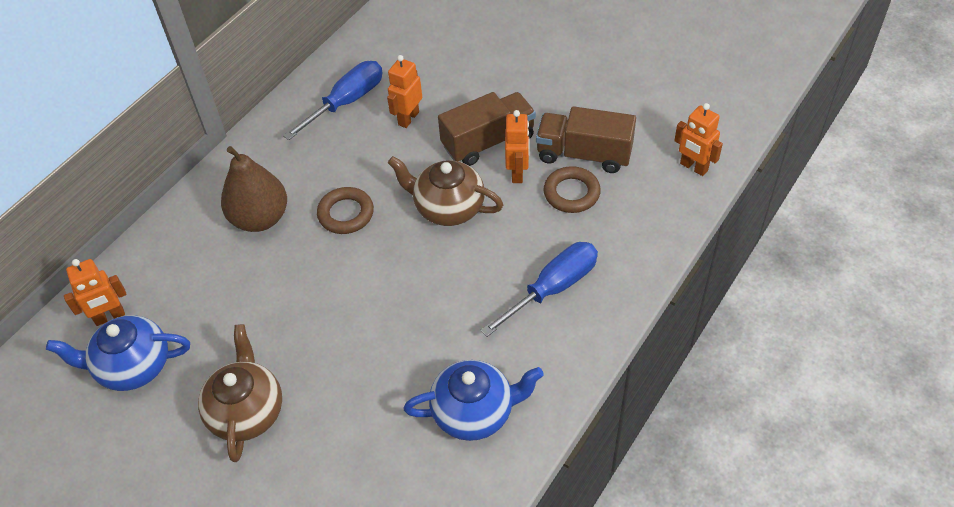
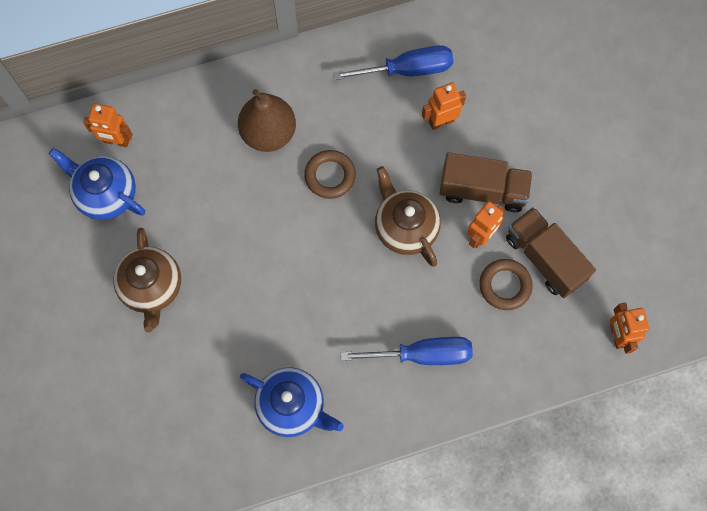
camera: 35 degrees right, 20 degrees up
(247, 411) = (152, 287): brown teapot -> brown teapot turned 135 degrees clockwise

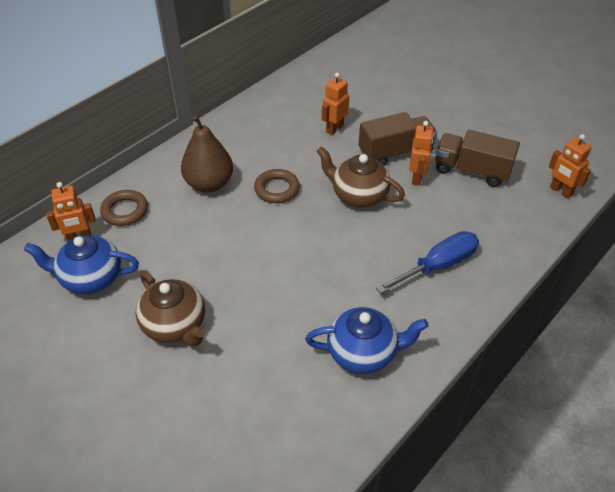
camera: 30 degrees left, 25 degrees down
(407, 70) = (288, 112): blue screwdriver -> none
(505, 285) = (459, 197): brown ring -> brown ring (125, 211)

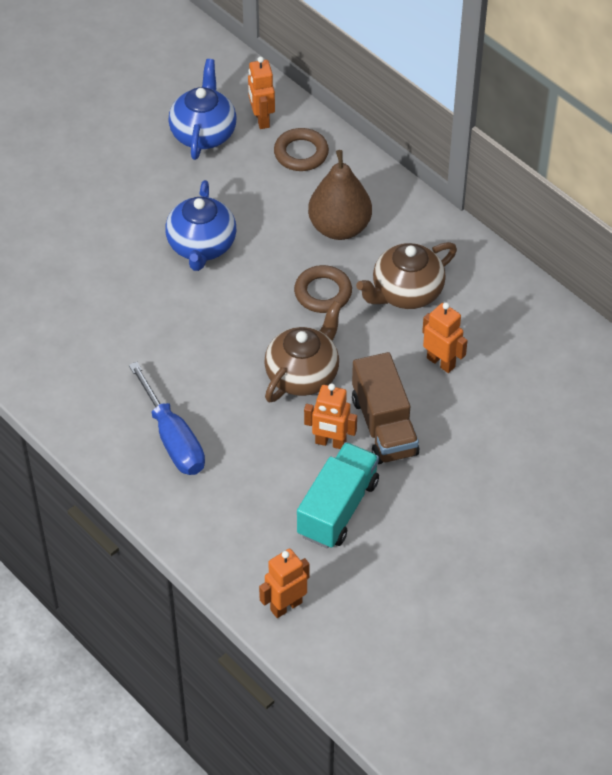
camera: 95 degrees right, 5 degrees up
(175, 325) = (130, 202): brown teapot -> brown teapot (406, 292)
(363, 352) = (66, 352): blue teapot -> blue teapot (201, 246)
(471, 171) = (338, 508): brown truck -> turquoise truck

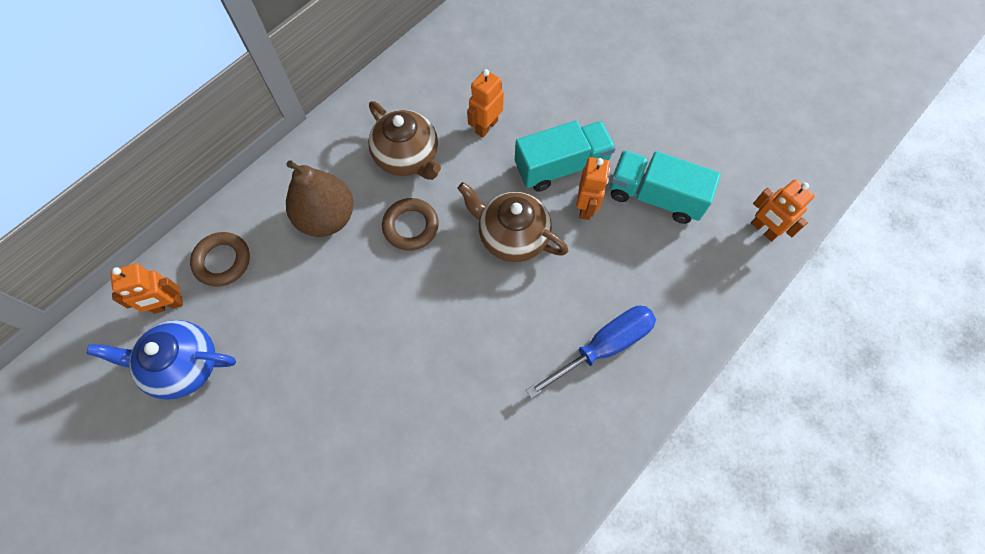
camera: 95 degrees left, 15 degrees up
(201, 246) = (351, 348): blue teapot -> none
(384, 426) = (561, 166): brown truck -> turquoise truck

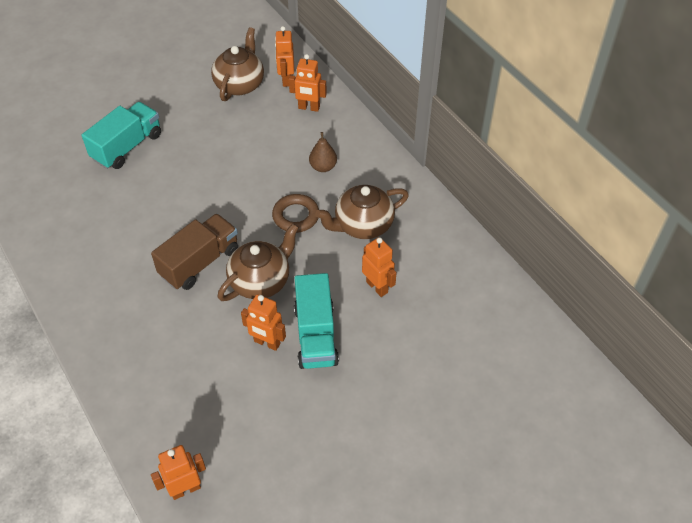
camera: 105 degrees right, 15 degrees down
(183, 365) = (240, 84): blue teapot -> brown teapot
(222, 261) = (309, 108): brown ring -> orange robot
(327, 218) = (323, 167): brown pear -> brown pear, size x0.55
(506, 309) = (199, 262): none -> brown truck
(603, 347) = (138, 319): blue screwdriver -> none
(655, 196) = (257, 403): turquoise truck -> turquoise truck (127, 147)

